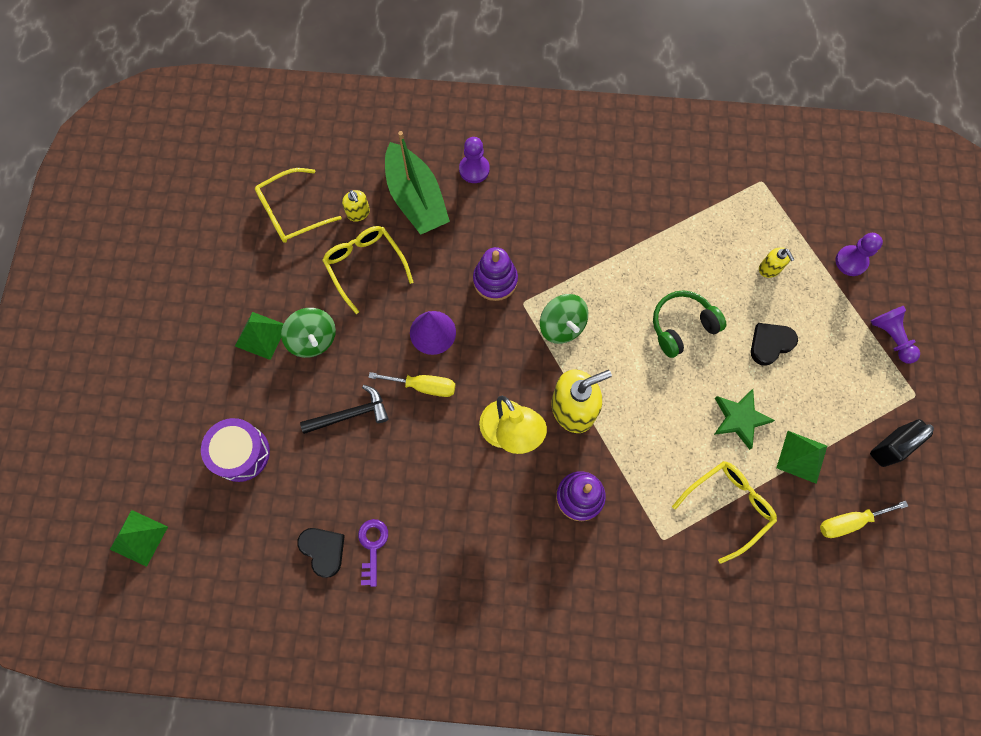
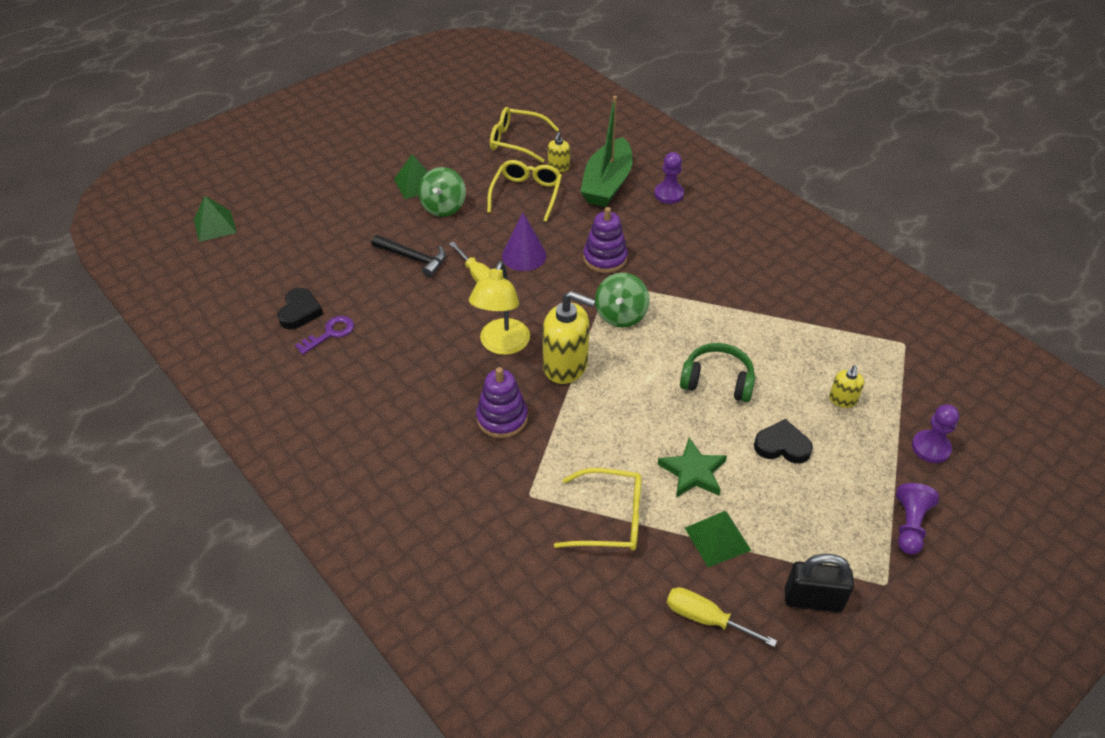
camera: 45 degrees right, 25 degrees down
(241, 453) = (324, 229): purple drum -> none

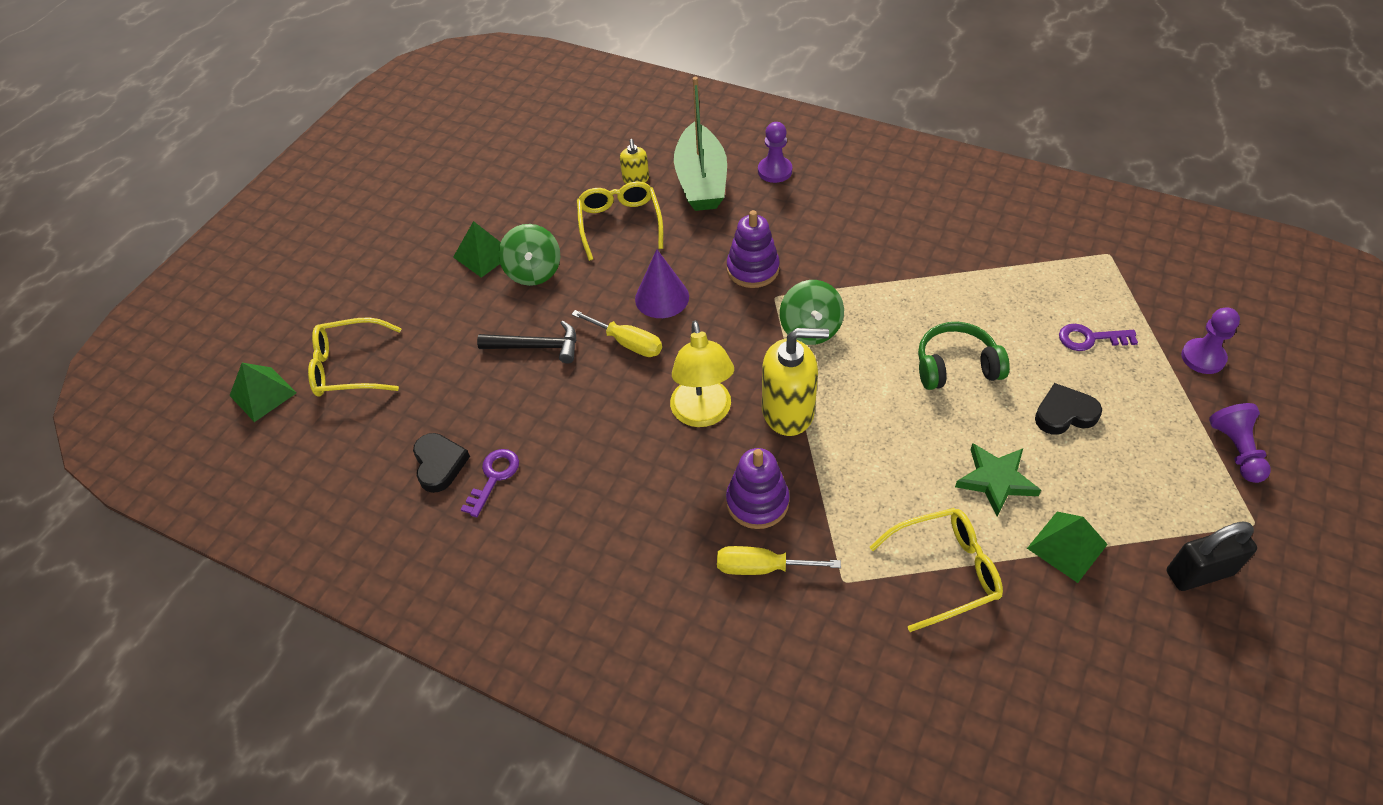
camera: 20 degrees left, 5 degrees up
(517, 141) = (570, 164): yellow glasses -> yellow glasses (350, 367)
(705, 618) = (1111, 642): yellow screwdriver -> yellow screwdriver (761, 567)
(842, 400) = (1090, 338): yellow soap dispenser -> purple key

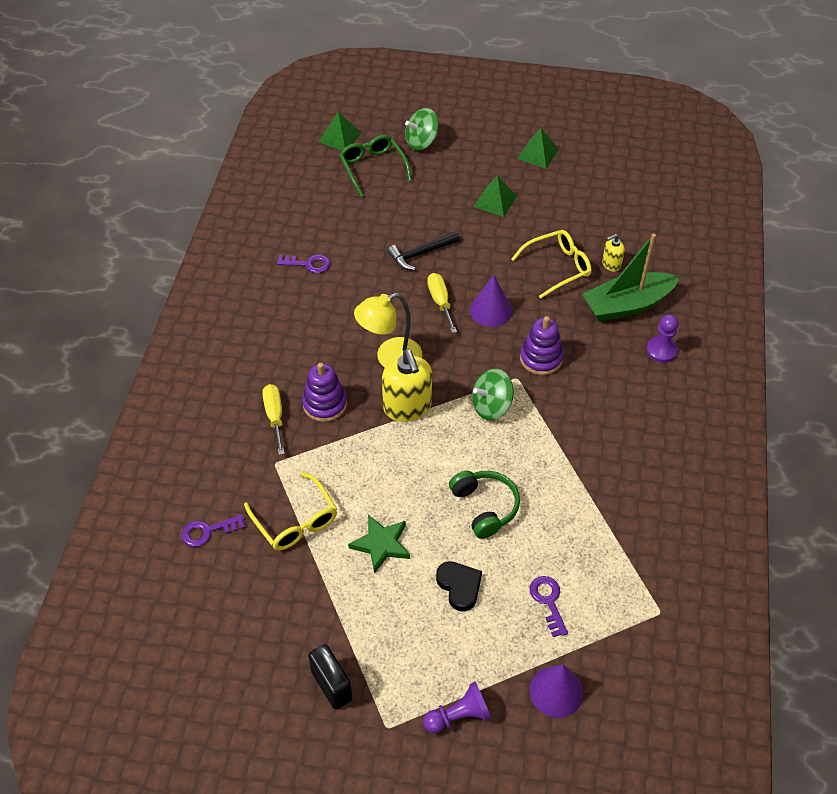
camera: 70 degrees right, 0 degrees up
(350, 367) = (373, 168): yellow glasses -> green glasses
(439, 464) = (311, 235): black heart -> none
(533, 271) = (489, 232): green spinning top -> green spinning top (421, 142)
(536, 346) = (420, 254): black hammer -> black hammer turned 75 degrees clockwise
(628, 343) = (440, 302): yellow screwdriver -> yellow screwdriver turned 150 degrees clockwise
(946, 689) = (208, 531): none -> purple key
(1067, 546) = (334, 595): green pyramid -> green pyramid (537, 154)
(1203, 357) = (556, 691): purple pawn -> purple cone

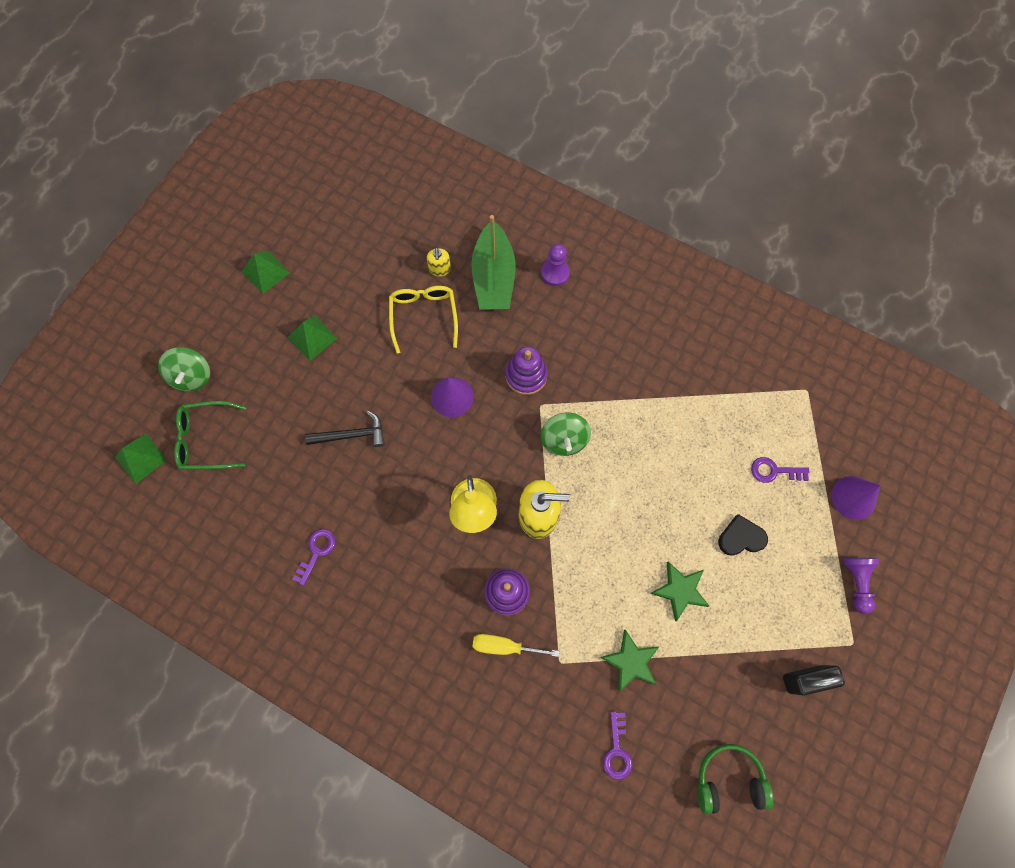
camera: 70 degrees left, 20 degrees up
(295, 520) = (630, 661): yellow glasses -> green star
(420, 254) = (352, 435): black hammer -> black hammer turned 90 degrees counterclockwise
(440, 302) = (422, 438): yellow screwdriver -> none
(485, 507) = (669, 486): green headphones -> green headphones (728, 779)

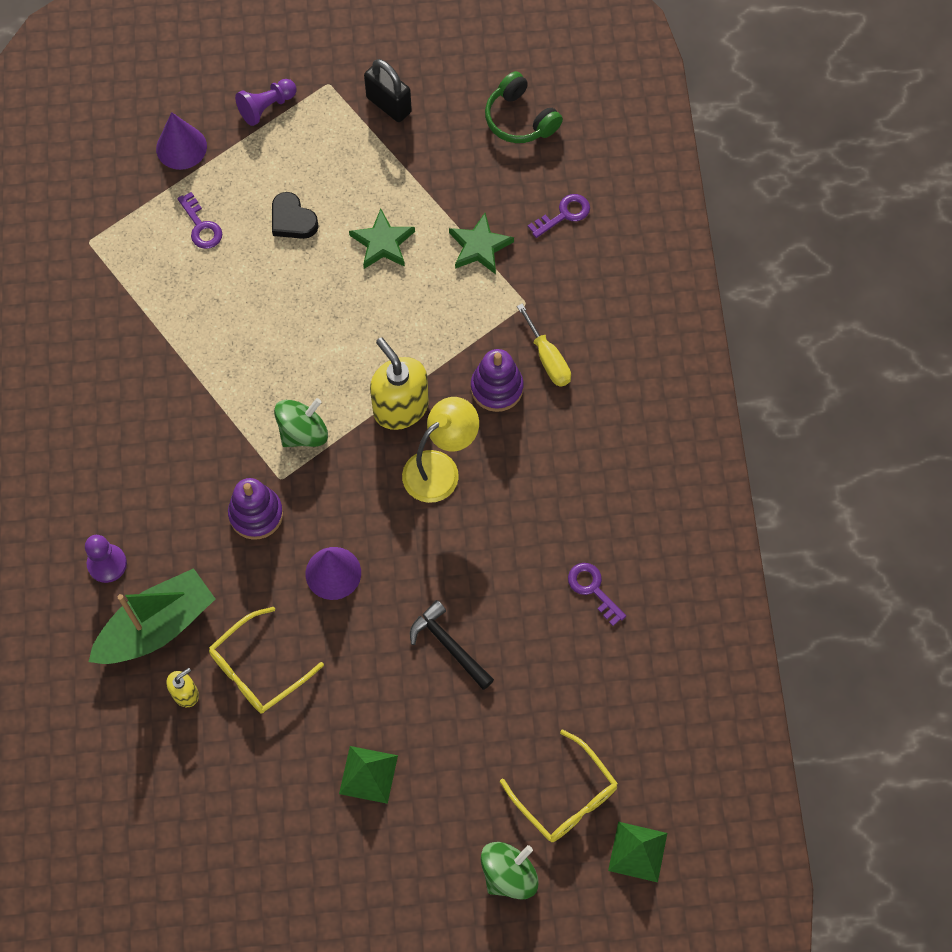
camera: 125 degrees left, 5 degrees down
(207, 439) = (565, 796): green glasses -> yellow glasses
(265, 272) = (324, 896): green pyramid -> none
(316, 552) = (593, 589): purple key -> purple key turned 60 degrees clockwise

